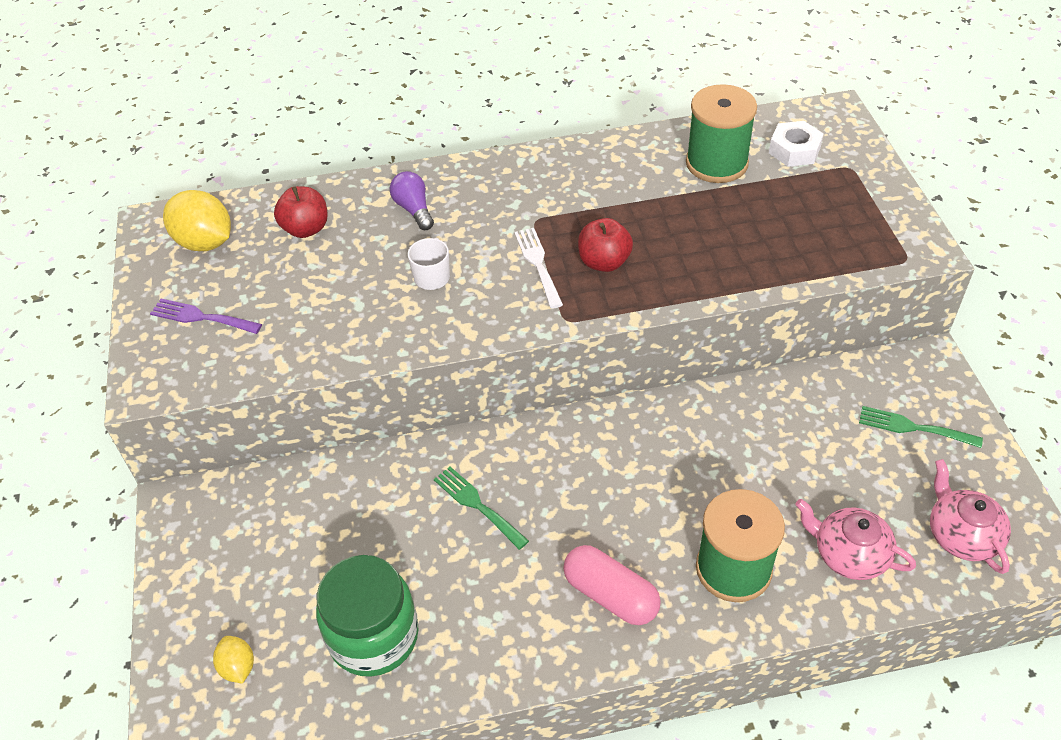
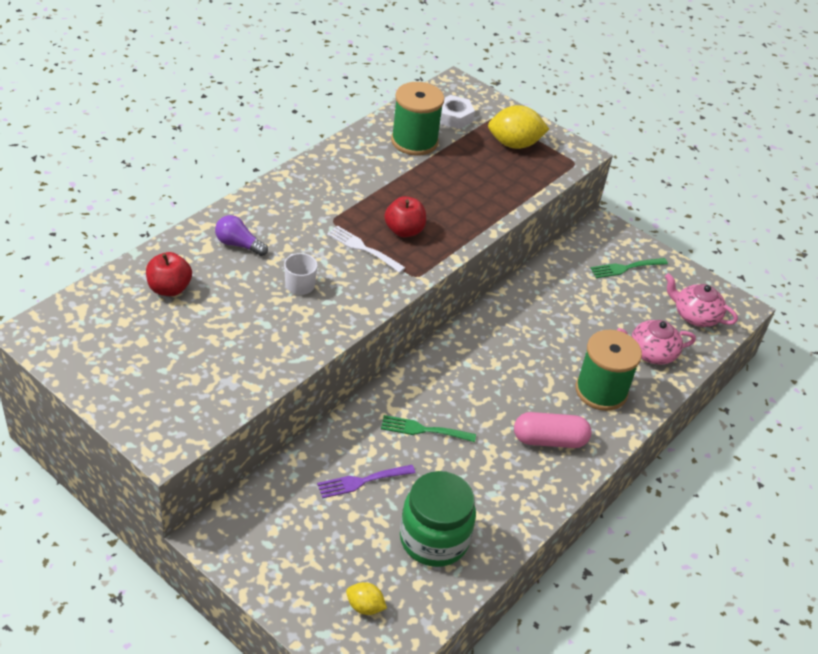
camera: 45 degrees left, 5 degrees down
(201, 317) = (154, 382): purple fork -> purple fork (362, 481)
(205, 242) = (96, 329): yellow lemon -> yellow lemon (514, 144)

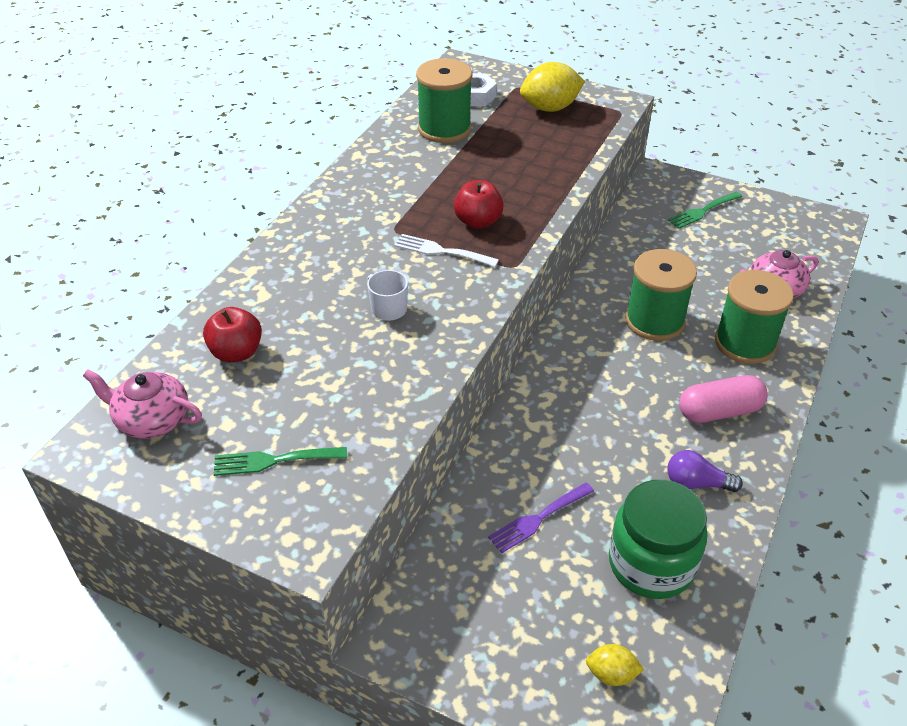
camera: 10 degrees left, 0 degrees up
(238, 244) = (298, 282): purple light bulb -> purple light bulb (696, 483)
(423, 430) = (579, 439): green fork -> green fork (274, 461)
(533, 352) = (654, 321): none -> green spool
(695, 315) = (796, 240): pink teapot -> pink teapot (152, 419)

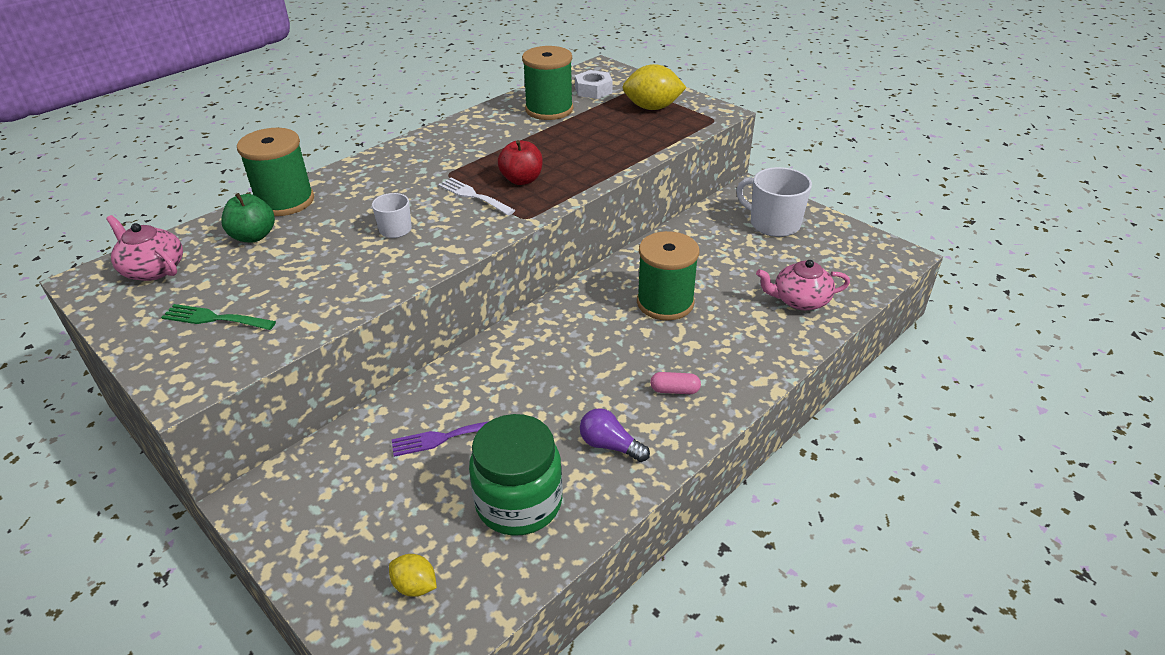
camera: 20 degrees right, 5 degrees down
(236, 352) = (253, 236): red apple -> green apple
(702, 211) = (773, 224): green fork -> white mug
(719, 411) = (674, 390): pink capsule -> pink capsule, size x0.55
(745, 343) = (740, 339): green spool -> green spool (285, 201)

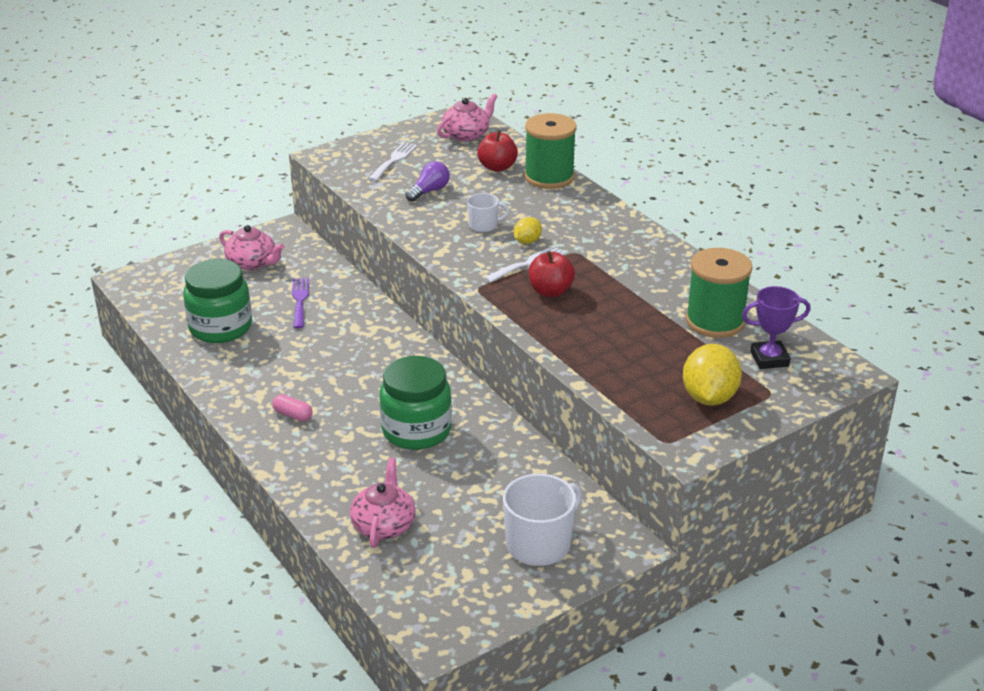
camera: 100 degrees right, 5 degrees down
(214, 318) = (393, 160): green fork -> white fork
(253, 236) = (497, 167): green apple -> red apple
(347, 513) = (252, 263): none -> pink teapot
(415, 586) = (180, 286): yellow lemon -> yellow lemon (527, 241)
(593, 90) = (769, 359): white nut -> purple trophy
(610, 445) = (250, 373): purple light bulb -> purple light bulb (429, 191)
(665, 302) = (416, 430): green spool -> green jar
(674, 390) = (293, 415): pink capsule -> pink capsule turned 75 degrees counterclockwise

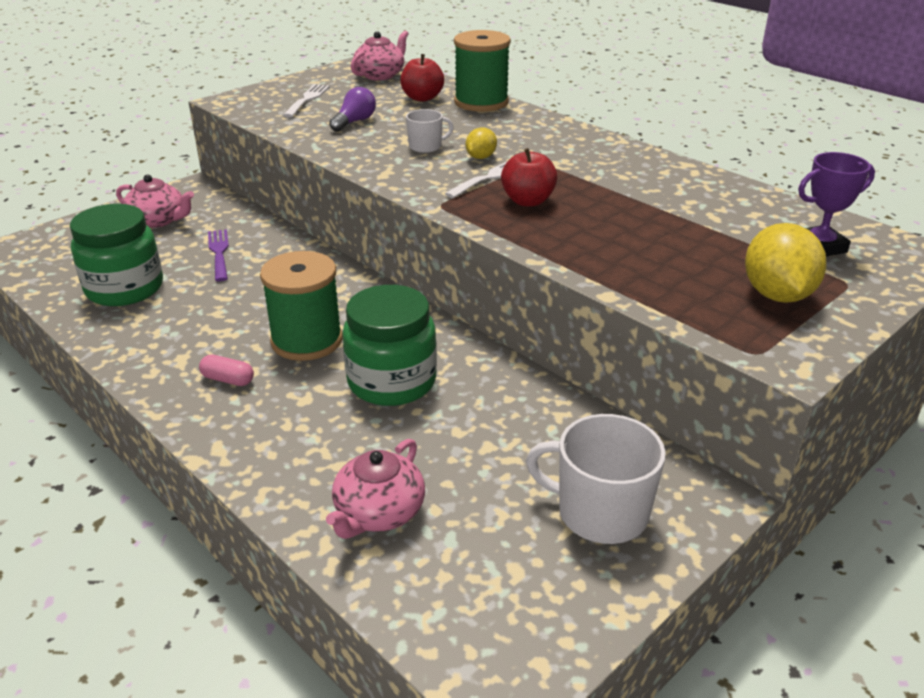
camera: 10 degrees left, 0 degrees up
(384, 525) = (378, 512): pink teapot -> pink teapot turned 150 degrees counterclockwise
(539, 544) = (600, 512): white mug -> white mug turned 105 degrees counterclockwise
(715, 321) = (732, 215): green spool -> green spool (307, 340)

